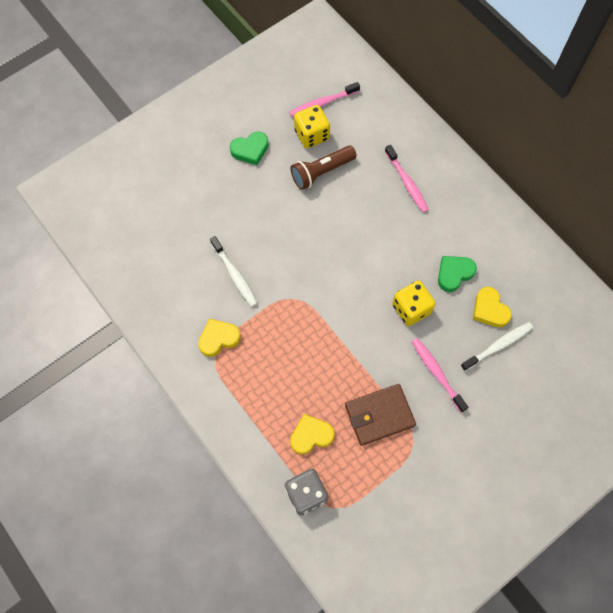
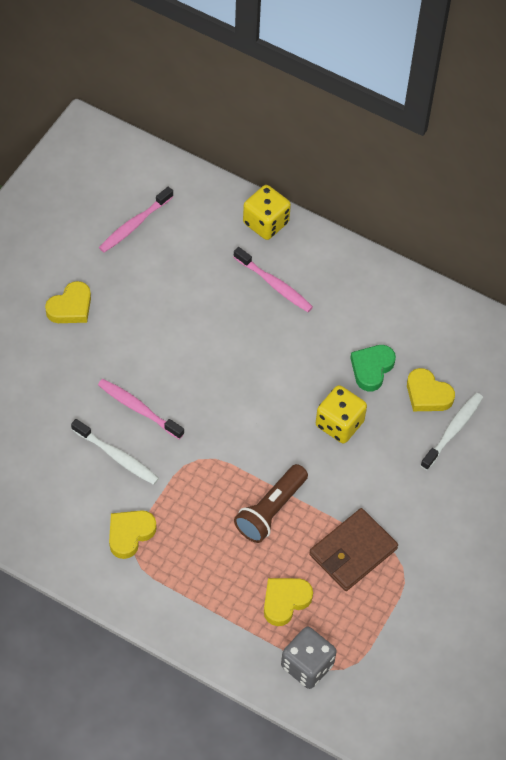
camera: 25 degrees left, 10 degrees down
(250, 150) = (71, 307): green heart -> yellow heart
(311, 135) = (137, 266): yellow dice -> yellow dice (266, 223)
(321, 172) = (168, 305): brown flashlight -> brown flashlight (271, 510)
(437, 374) = (398, 484): pink toothbrush -> pink toothbrush (139, 409)

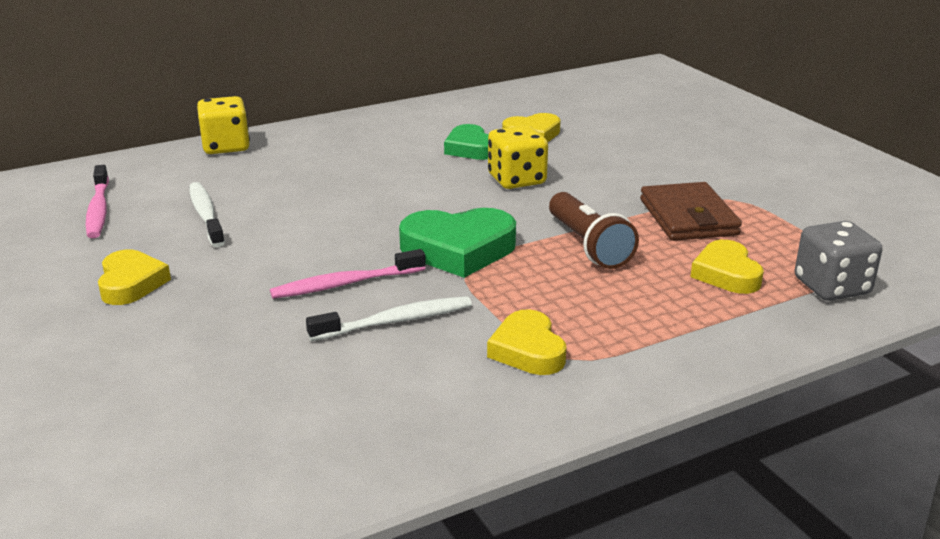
camera: 55 degrees left, 30 degrees down
(217, 443) = (458, 249): none -> green heart
(274, 284) = (303, 163): pink toothbrush -> none
(452, 431) = (587, 135): white toothbrush -> white toothbrush (206, 215)

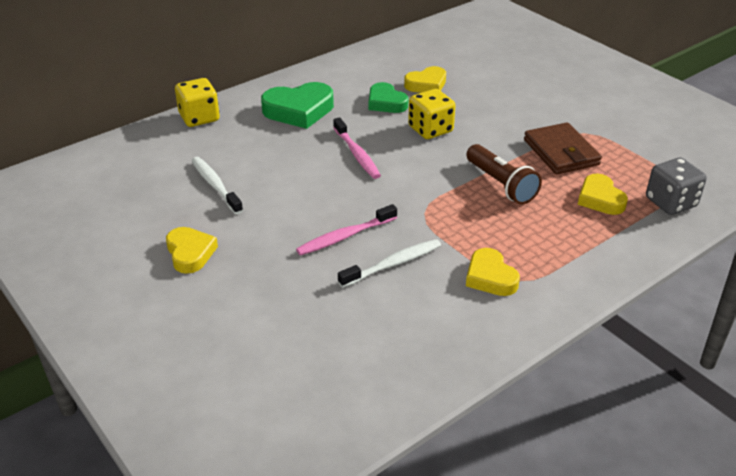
camera: 10 degrees left, 10 degrees up
(98, 209) = (130, 188): pink toothbrush -> pink toothbrush (356, 154)
(458, 249) = (412, 197): green heart -> green heart (299, 110)

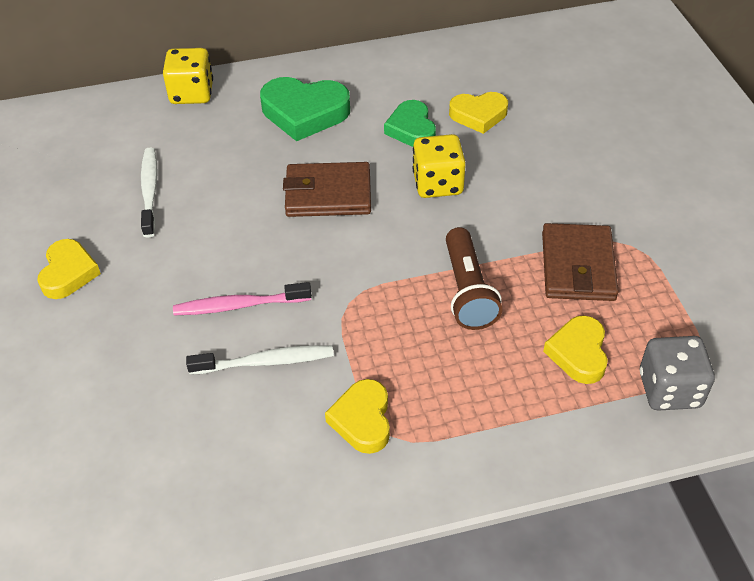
camera: 25 degrees right, 10 degrees up
(356, 154) = (328, 194): pink toothbrush -> brown wallet

